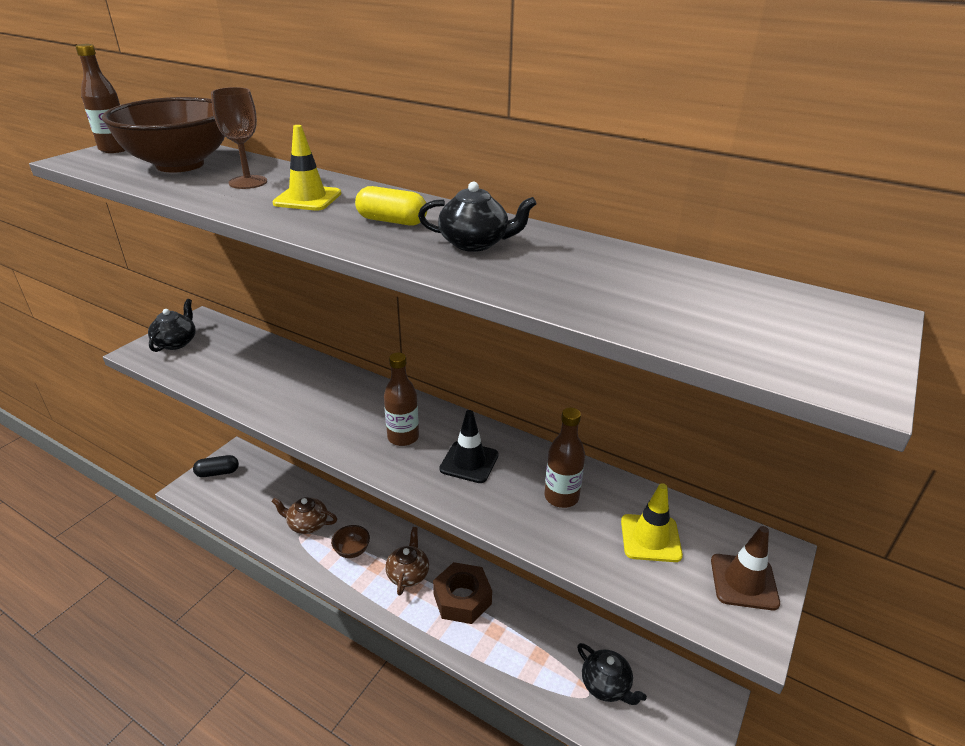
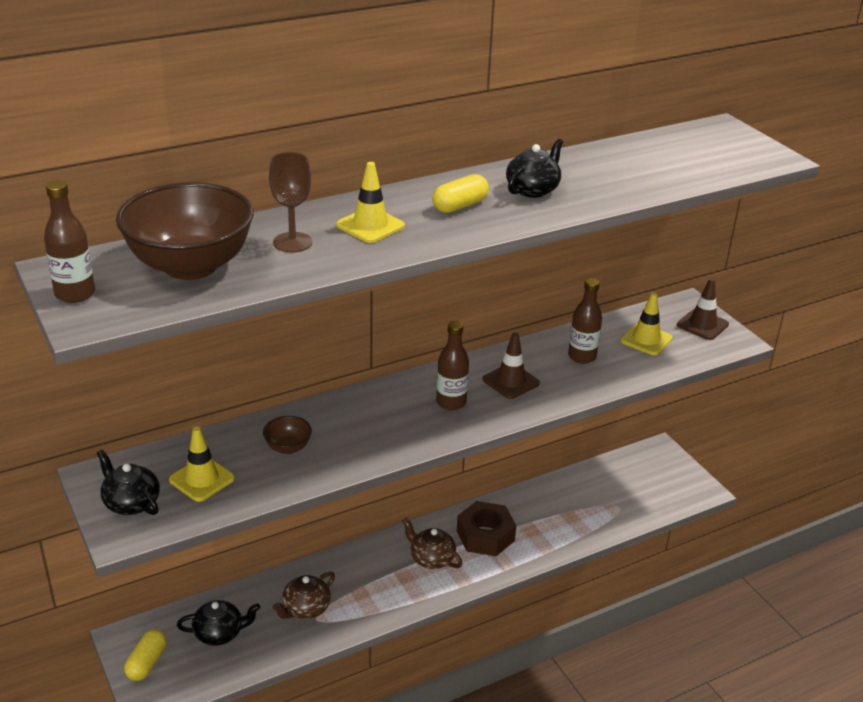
camera: 60 degrees left, 0 degrees up
(217, 358) = (202, 479): none -> yellow traffic cone
(218, 473) = (147, 663): black capsule -> yellow capsule
(352, 550) = (371, 586): brown bowl -> brown bowl (288, 447)
(469, 462) = (511, 381): black traffic cone -> brown traffic cone
(606, 685) = (618, 494): black teapot -> black teapot (219, 633)

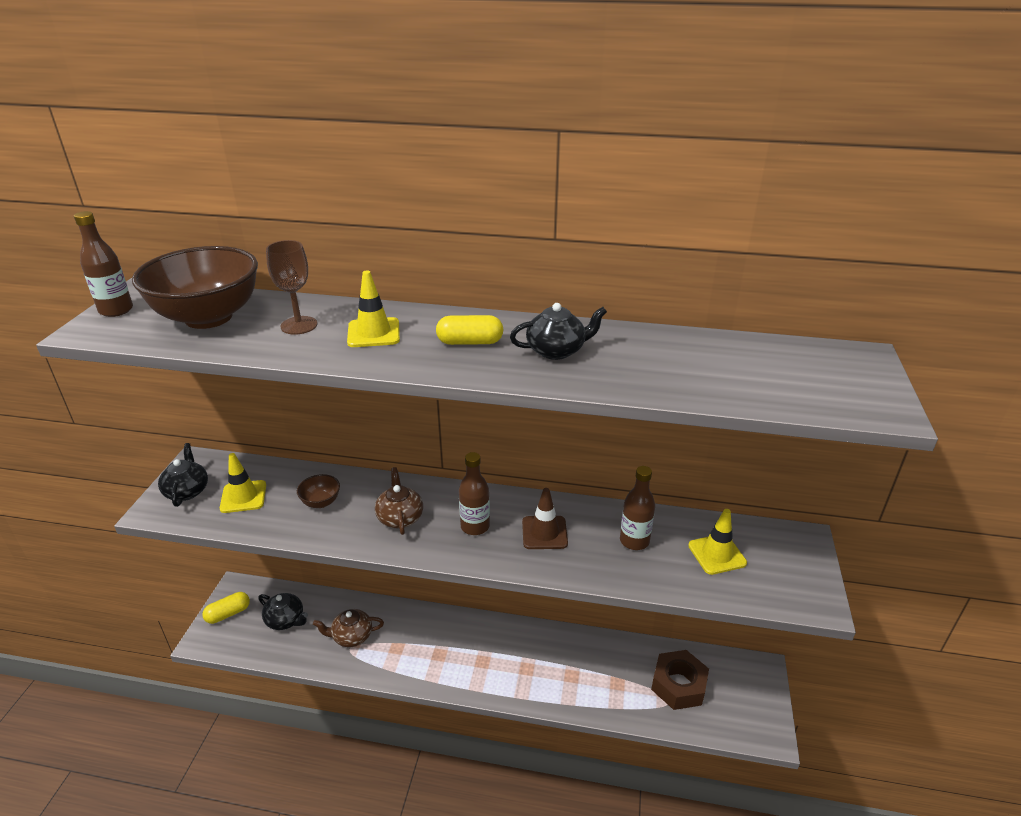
camera: 40 degrees right, 0 degrees up
(431, 558) = (472, 652): brown teapot -> brown teapot (400, 517)
(485, 535) = (530, 658): brown nut -> brown nut (678, 685)
(702, 325) = (796, 567): brown traffic cone -> none

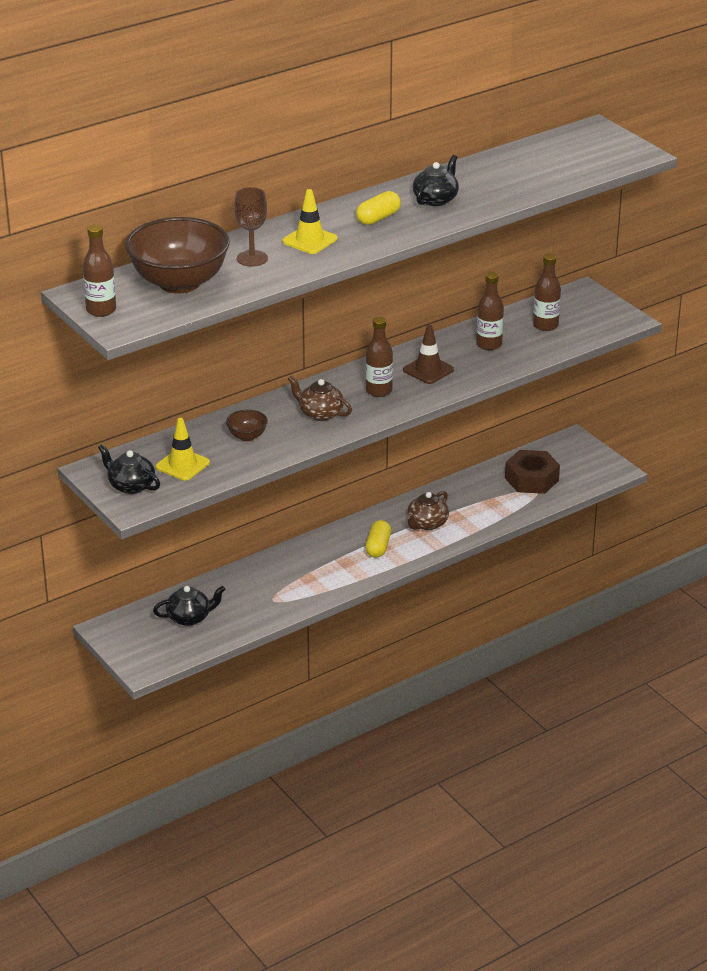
camera: 45 degrees left, 0 degrees up
(228, 614) = (132, 644): yellow capsule -> yellow capsule (378, 547)
(351, 636) = (261, 593): brown teapot -> brown teapot (427, 524)
(717, 554) = (545, 325): yellow traffic cone -> brown bottle

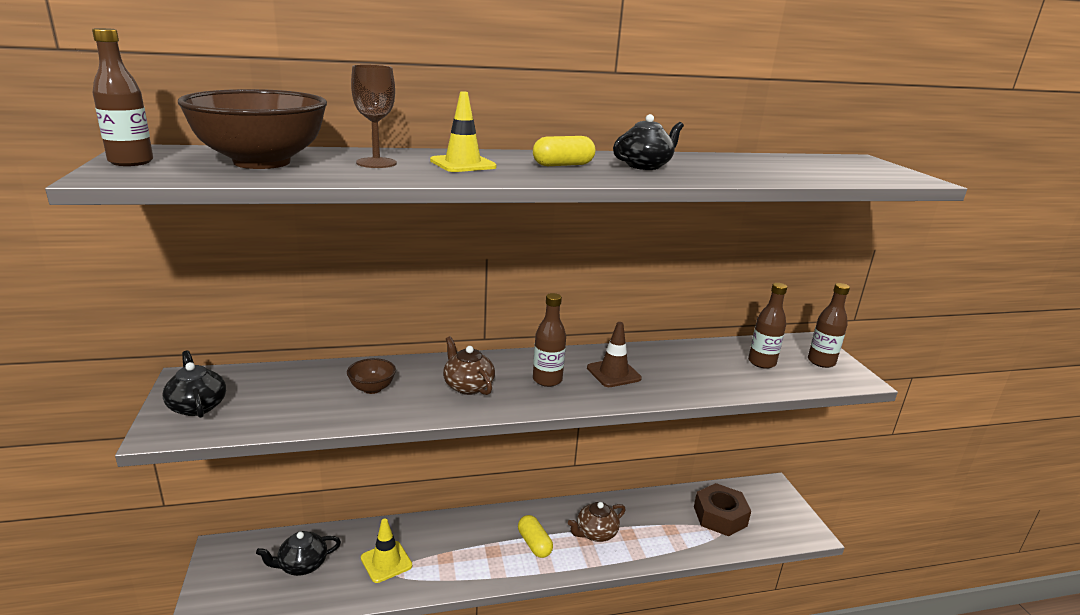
camera: 20 degrees right, 10 degrees down
(182, 465) = (275, 399): yellow traffic cone -> yellow traffic cone (386, 562)
(189, 618) = (302, 565): black teapot -> black teapot turned 150 degrees clockwise
(378, 547) = (534, 544): yellow capsule -> yellow capsule turned 60 degrees counterclockwise
(489, 344) = (692, 365): brown bottle -> brown bottle (821, 362)

